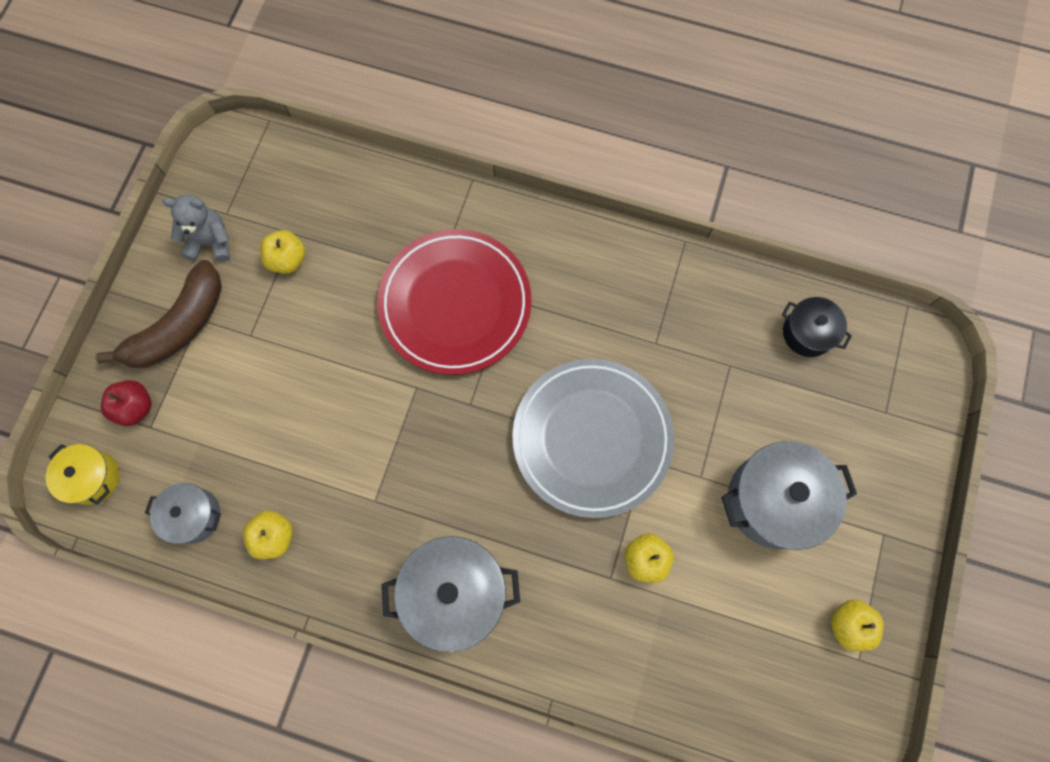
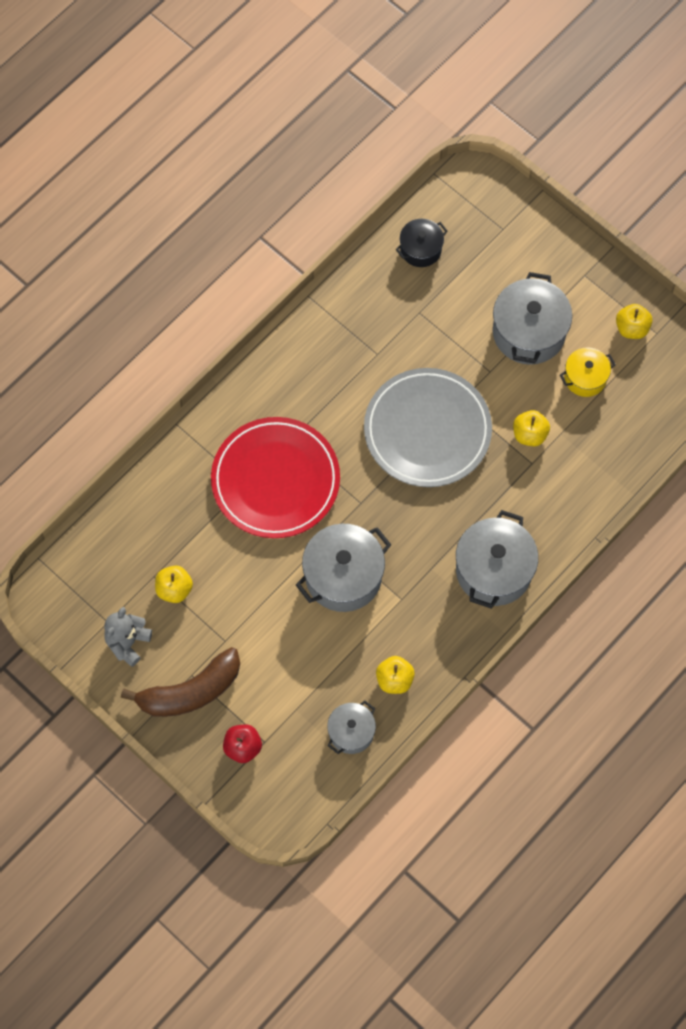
camera: 65 degrees left, 5 degrees down
(93, 477) = (285, 797): yellow pot -> yellow pot (585, 378)
(179, 326) = (190, 691): brown banana -> brown banana turned 90 degrees clockwise
(375, 425) = (343, 576): none -> grey pot

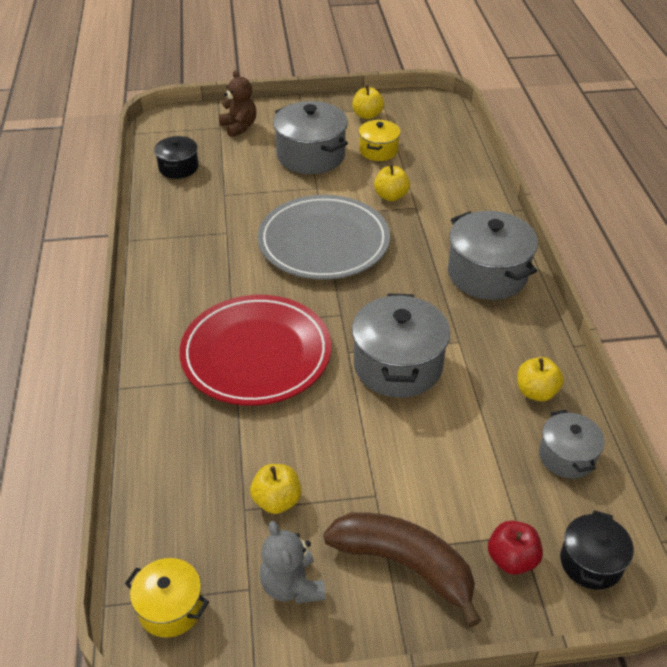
camera: 50 degrees left, 25 degrees down
(64, 592) = (170, 608): none -> yellow pot
(190, 691) = (405, 564): brown banana -> brown banana turned 75 degrees counterclockwise
(277, 792) = (591, 562): none -> black pot
(517, 243) = (239, 127): none -> brown teddy bear

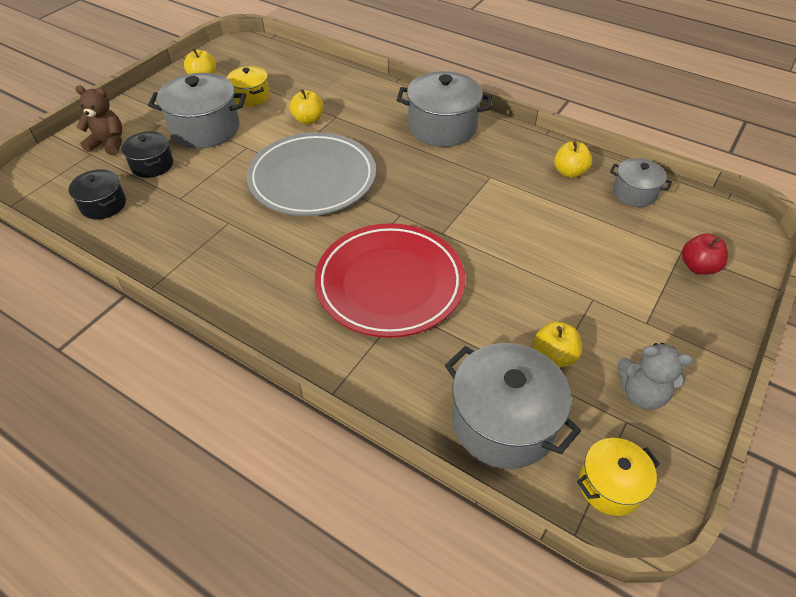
camera: 50 degrees left, 5 degrees up
(398, 365) = (482, 217): grey pot -> grey pot (503, 422)
(405, 564) = (666, 320): brown banana -> none
(591, 562) = (724, 235): black pot -> black pot (152, 165)

